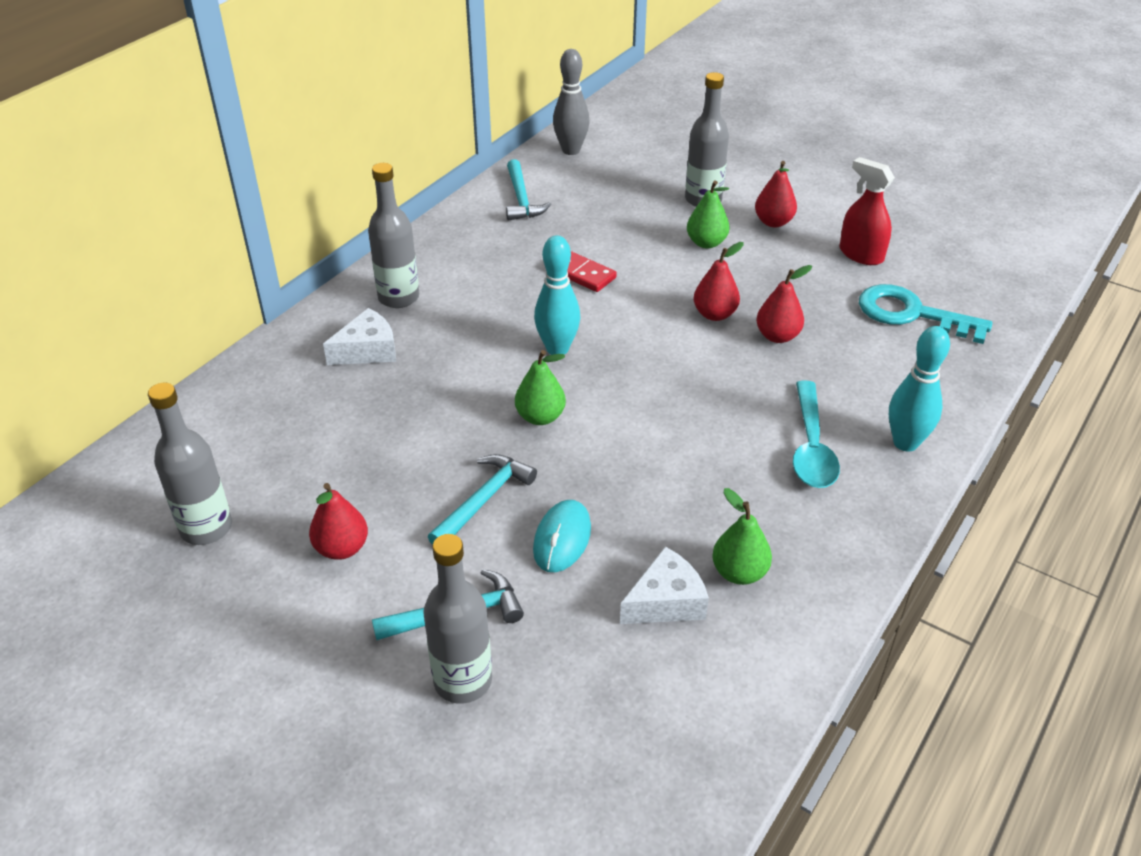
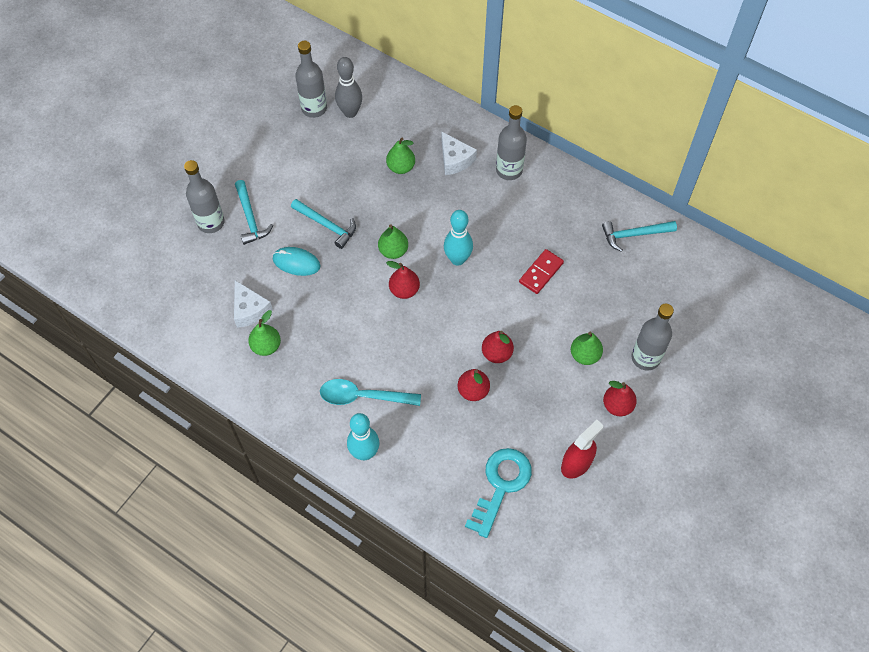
camera: 90 degrees right, 20 degrees up
(342, 548) = (296, 166): red pear -> red pear (404, 290)
(371, 410) = (401, 167): none -> green pear
(571, 150) = (710, 267): grey bowling pin -> grey bowling pin (350, 112)

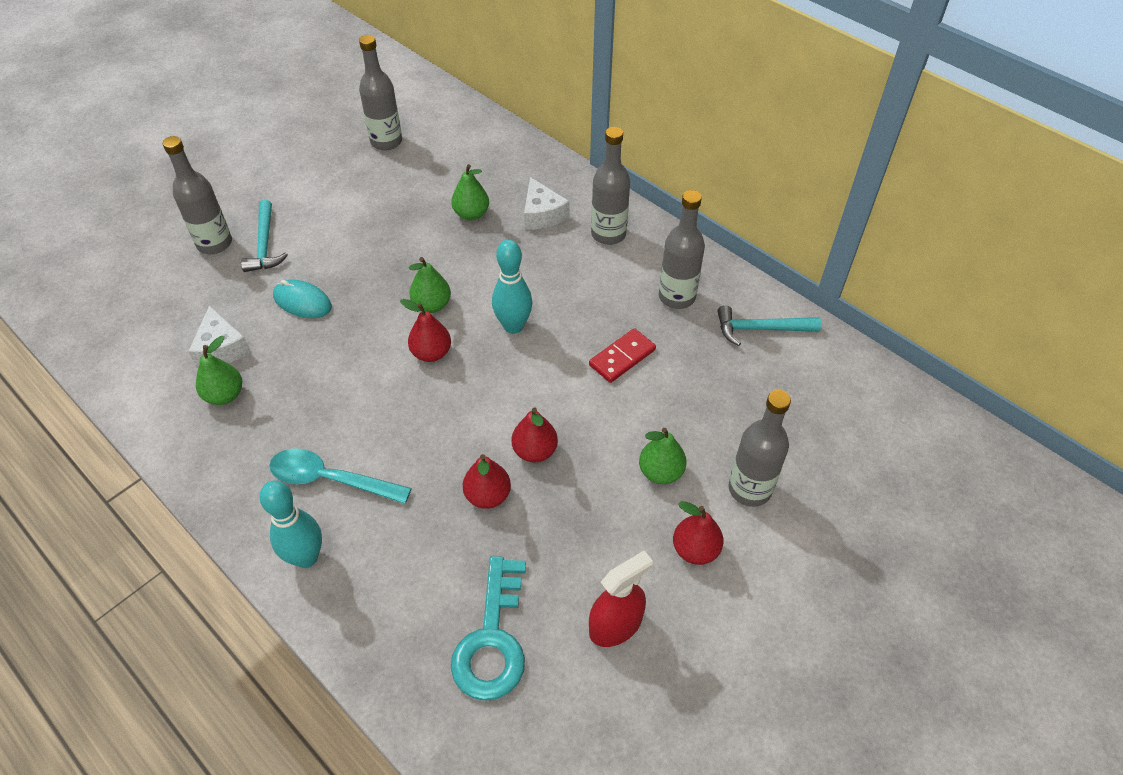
camera: 10 degrees right, 10 degrees down
(327, 225) = (357, 265): turquoise hammer -> none
(350, 112) = (428, 150): grey bowling pin -> none
(501, 485) = (492, 639): turquoise key -> turquoise key turned 150 degrees clockwise
(570, 217) = (676, 297): none -> grey bottle

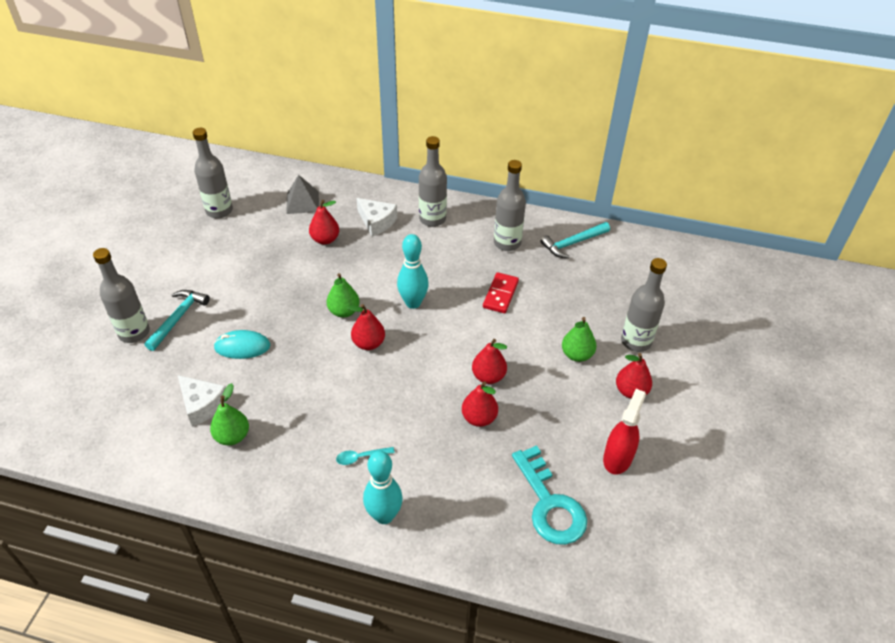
camera: 30 degrees left, 5 degrees down
(265, 245) = (178, 318): turquoise hammer -> turquoise hammer turned 120 degrees counterclockwise
(330, 479) = (361, 457): turquoise spoon -> turquoise spoon, size x0.50
(471, 214) = (325, 239): green pear -> red pear
(478, 162) = (302, 202): none -> grey pyramid

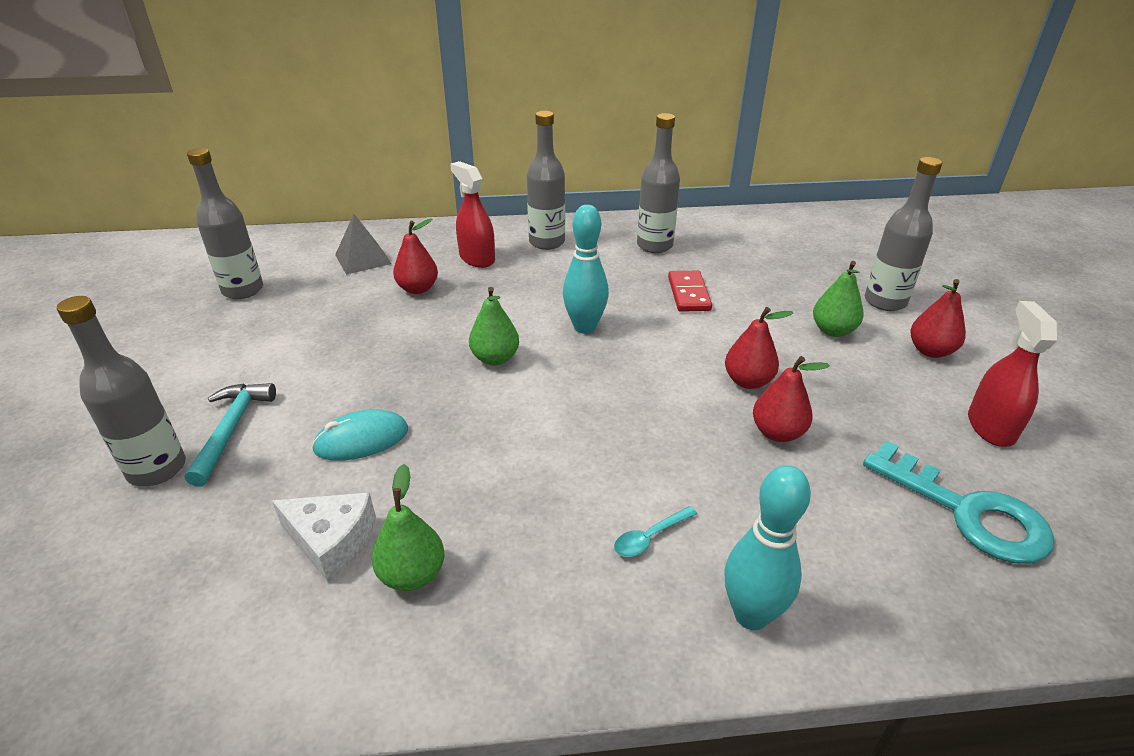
camera: 20 degrees left, 10 degrees down
(368, 343) = (556, 386): red pear -> none
(376, 222) = (477, 258): white cheese -> red spray bottle
(573, 243) = (729, 231): turquoise hammer -> none

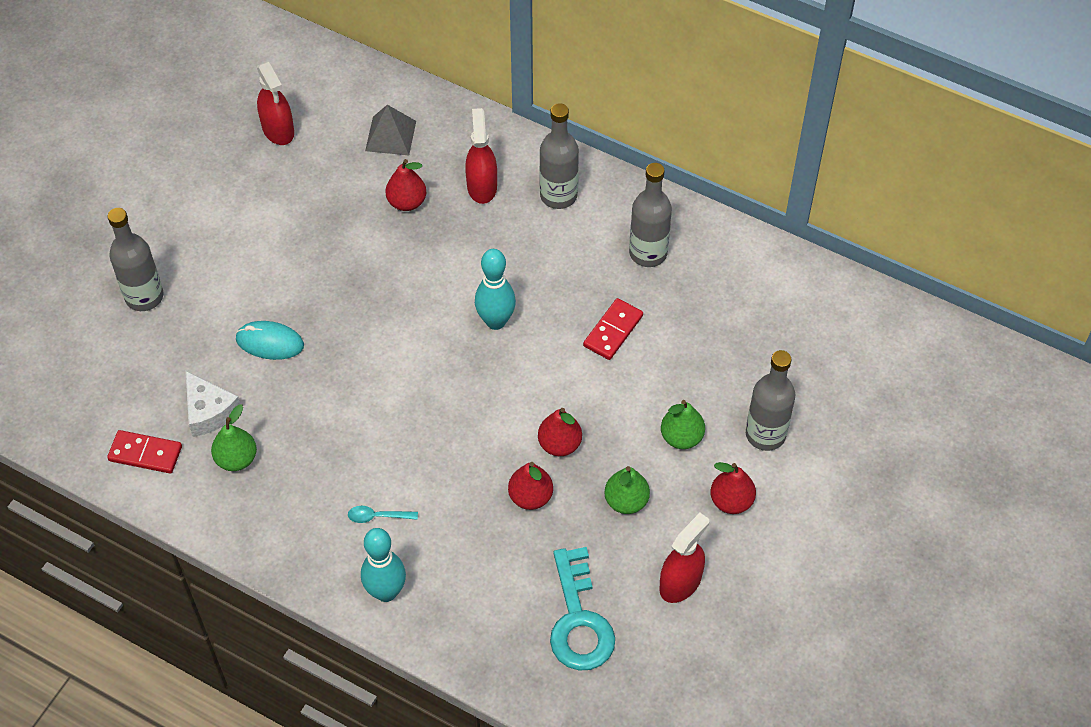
camera: 35 degrees right, 20 degrees up
(231, 429) = (200, 286): turquoise hammer -> none
(243, 290) = (278, 130): grey bottle -> red spray bottle
(264, 642) = (145, 453): none -> red domino
(495, 358) = (405, 316): green pear -> green pear (626, 501)

